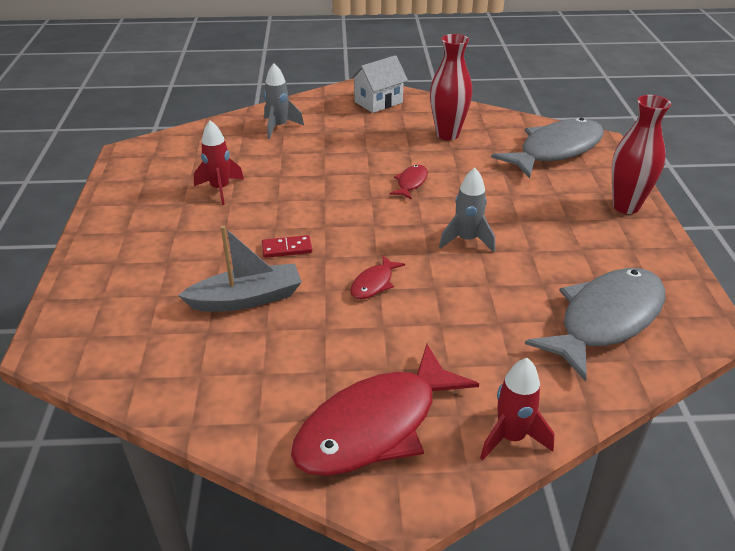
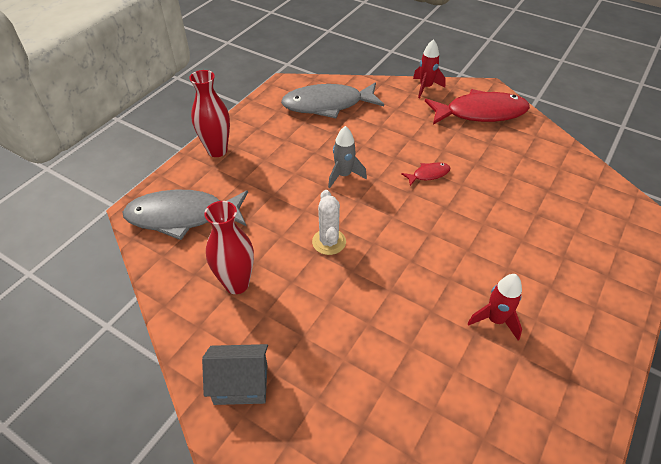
camera: 145 degrees left, 10 degrees up
(247, 299) = (515, 200): grey boat -> none
(279, 127) = (385, 399): grey rocket -> none
(287, 248) = (469, 226): red domino -> none
(378, 102) = (241, 384): white house -> grey house
(411, 183) = (329, 242): red fish -> white cactus

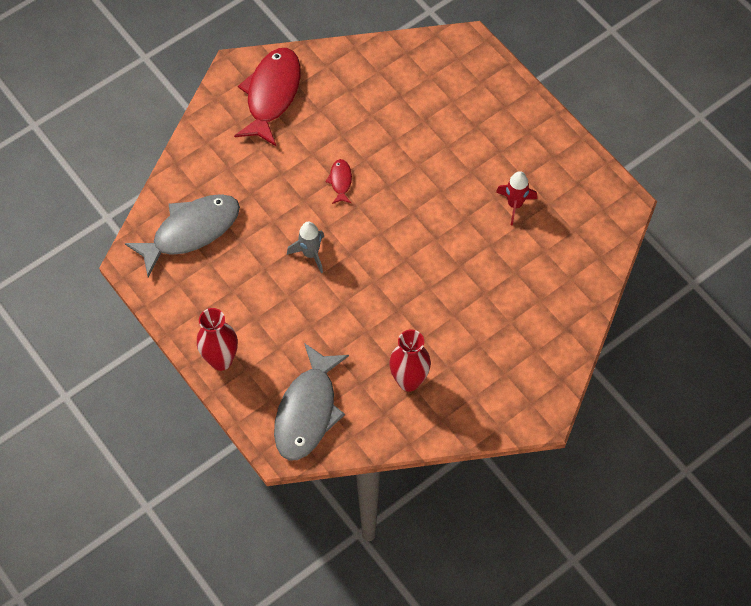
camera: 70 degrees left, 15 degrees up
(241, 384) = (506, 399): grey house -> none
(327, 105) = (191, 231): grey fish -> grey fish turned 135 degrees counterclockwise
(329, 242) = (390, 294): white cactus -> none
(425, 87) = (205, 125): red rocket -> none

